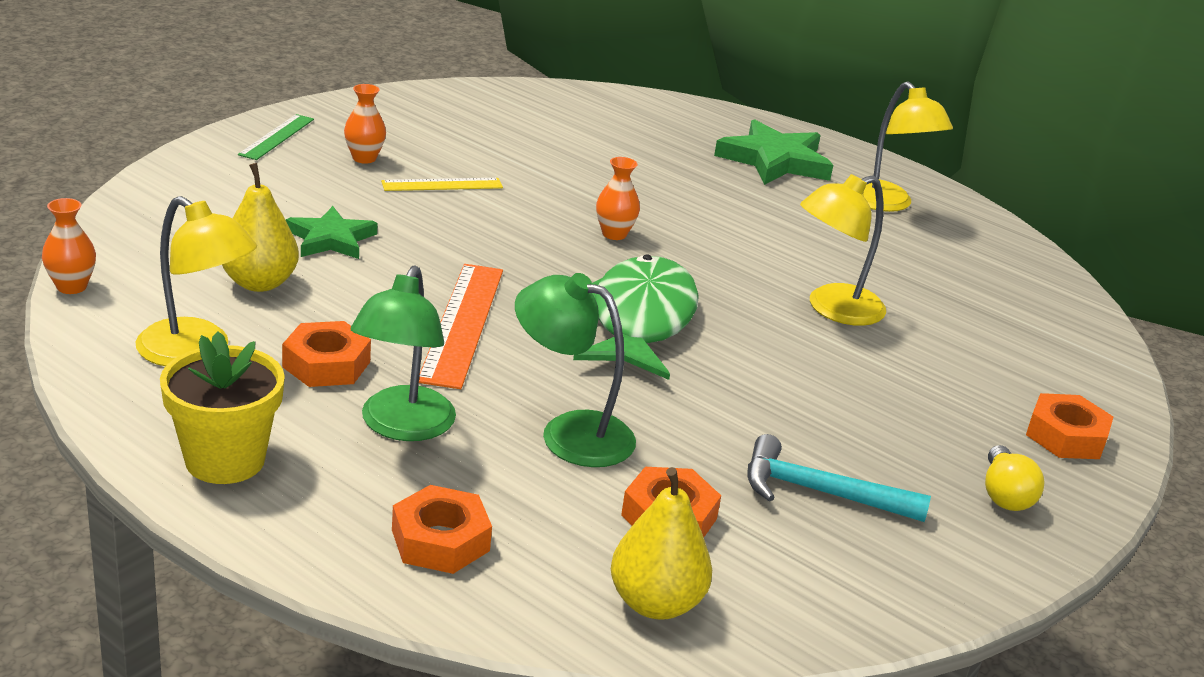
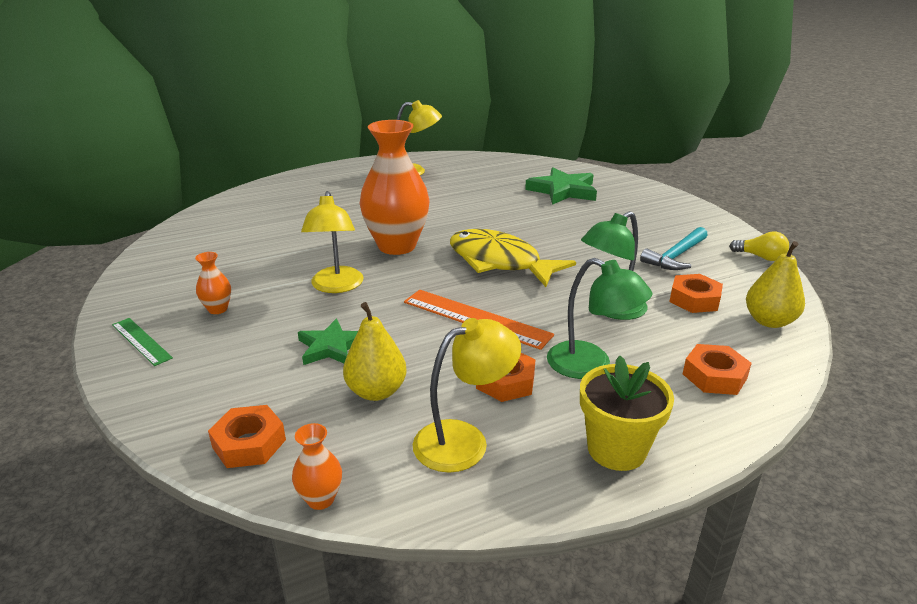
camera: 60 degrees left, 0 degrees up
(442, 185) = (286, 287): yellow ruler -> none
(614, 234) = (397, 246): orange vase -> orange vase, size x2.40
(639, 321) = (499, 262): green fish -> yellow fish
(775, 160) = (346, 184): green star -> green star (563, 191)
(833, 309) = (512, 210): yellow lamp -> yellow lamp (336, 286)
(1004, 495) = (681, 217): yellow light bulb -> yellow light bulb (760, 257)
(1066, 436) = (638, 193): orange nut -> orange nut (249, 443)

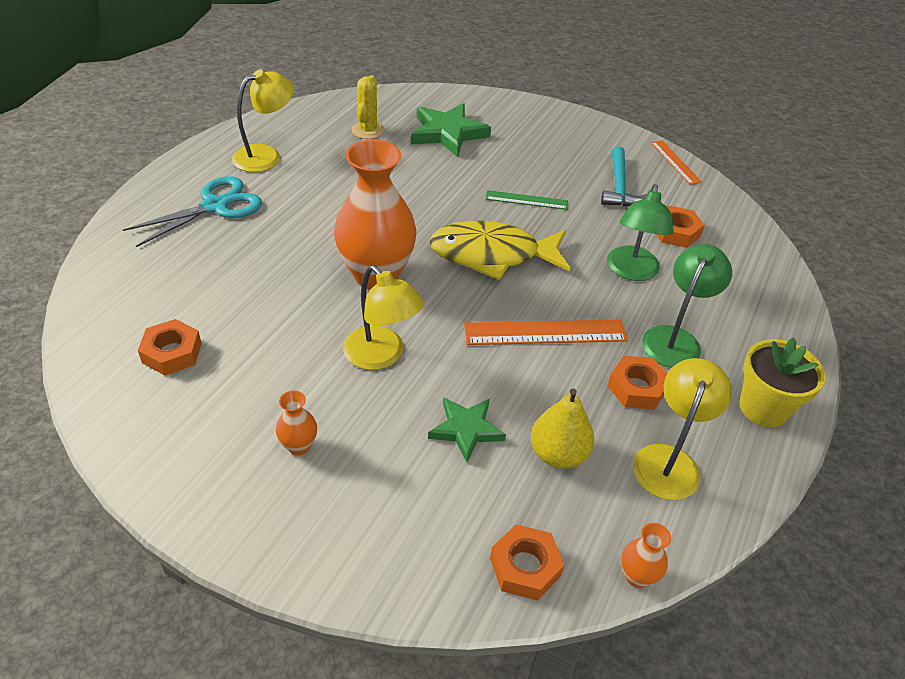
camera: 40 degrees left, 15 degrees up
(141, 341) = (273, 528): green ruler -> green ruler (526, 200)
(348, 186) = (215, 206): none -> turquoise scissors
(503, 176) = (368, 130): none -> yellow cactus
(591, 365) = (675, 339): green lamp -> green lamp turned 60 degrees counterclockwise
(714, 376) = (755, 306): orange nut -> orange nut (172, 353)
(760, 257) = (675, 162): yellow light bulb -> orange ruler
(769, 321) = (739, 232): yellow pear -> none

